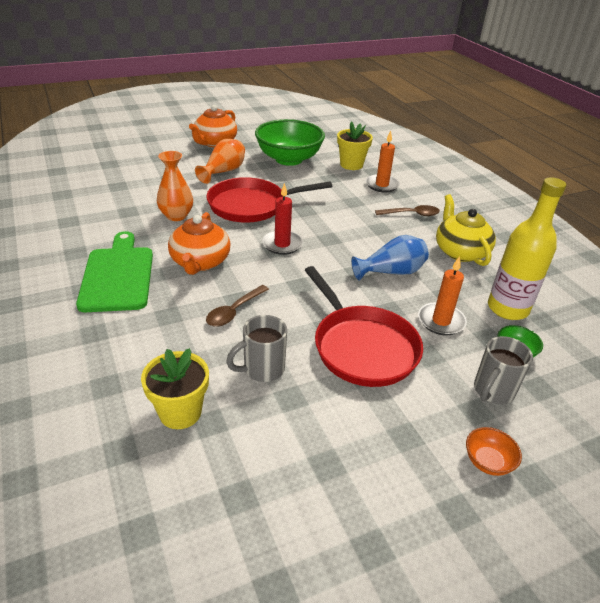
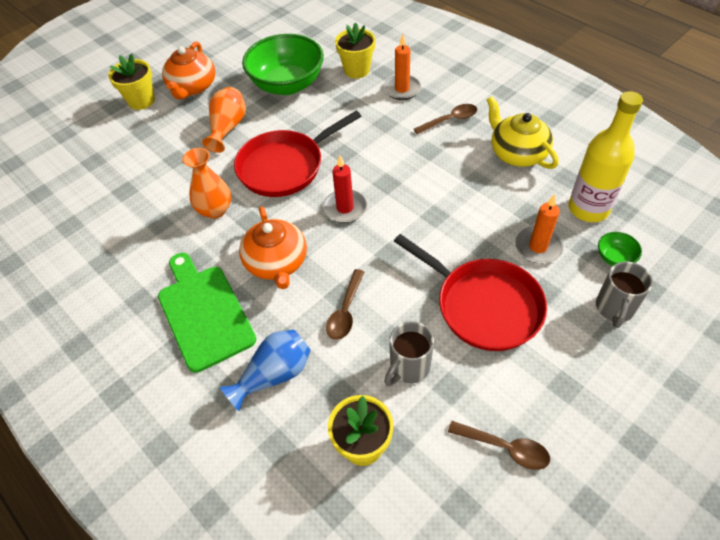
camera: 15 degrees left, 15 degrees up
(171, 140) = (141, 101): none -> yellow flower pot
(313, 464) = (505, 448): none -> brown spoon
(391, 272) = (466, 204): blue vase -> blue vase (274, 375)
(488, 462) = (640, 383): orange bowl -> none

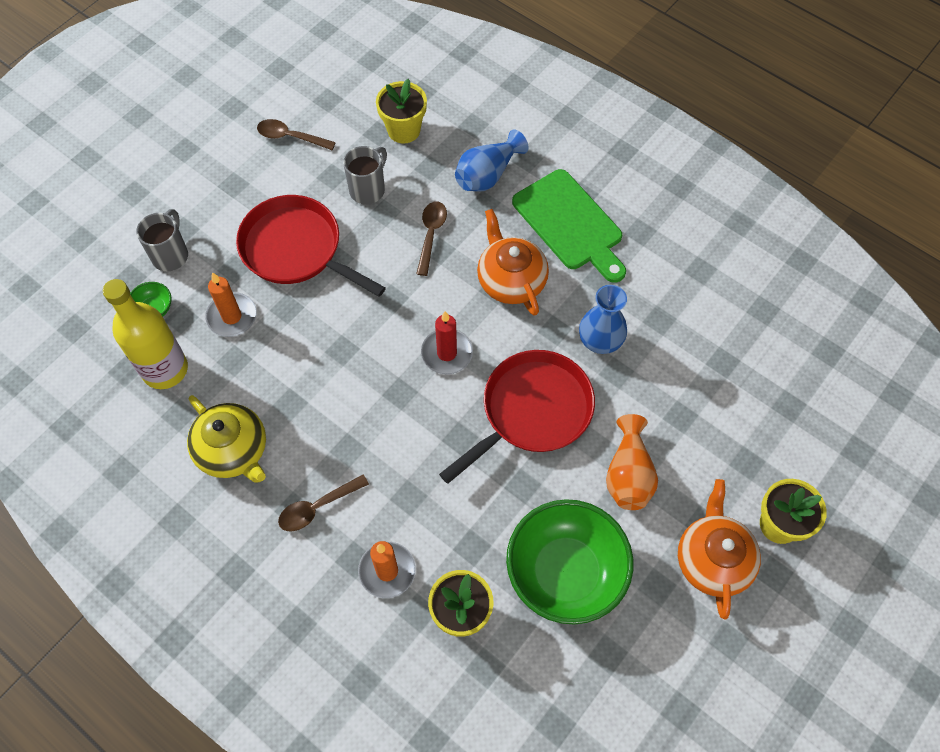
camera: 170 degrees right, 10 degrees up
(215, 210) = (600, 341): orange vase -> blue vase

